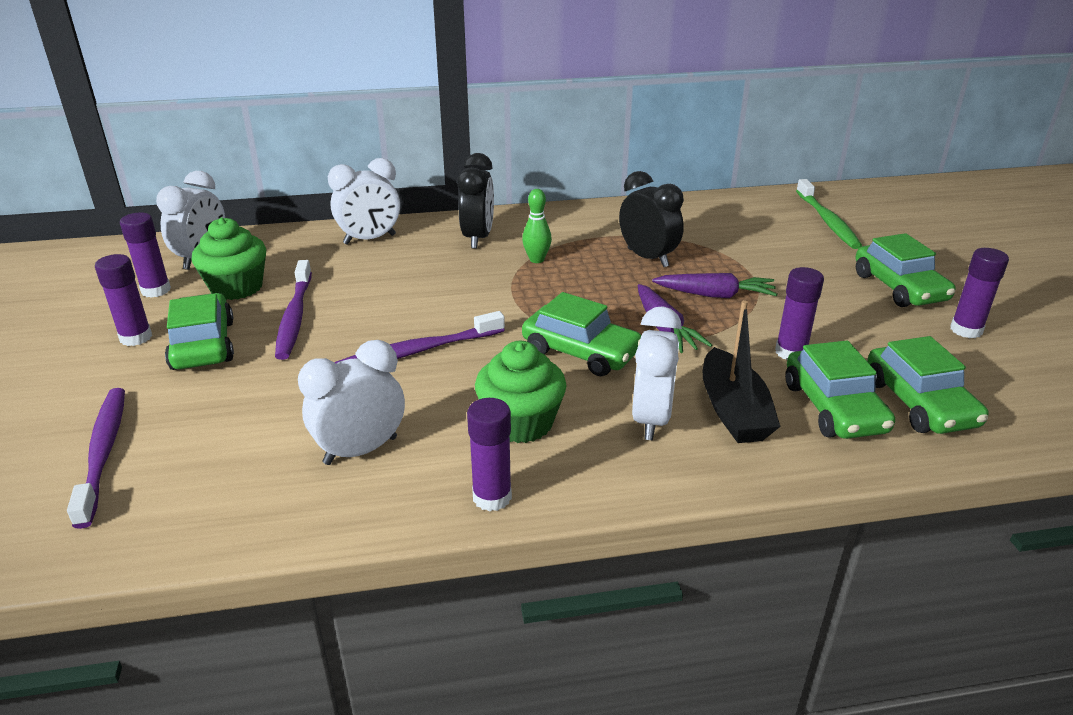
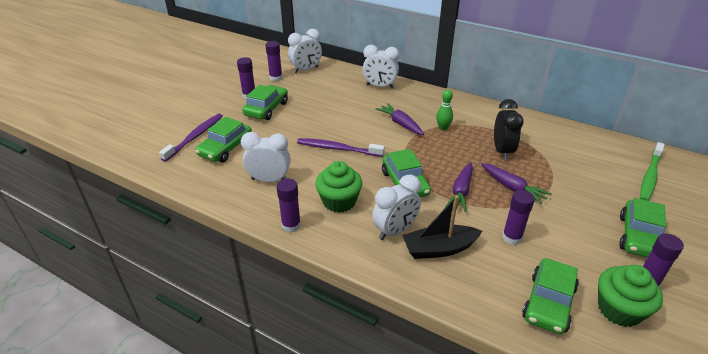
camera: 40 degrees right, 5 degrees up
(236, 287) = (304, 88): green cupcake -> green cupcake (619, 309)
(294, 317) = (310, 111): purple toothbrush -> none
(470, 278) = (400, 124): none -> purple carrot
(478, 238) = (428, 105): black clock -> none
(733, 411) = (439, 249): black boat -> black boat turned 45 degrees clockwise
(834, 408) = (494, 277): green car -> green car (225, 148)

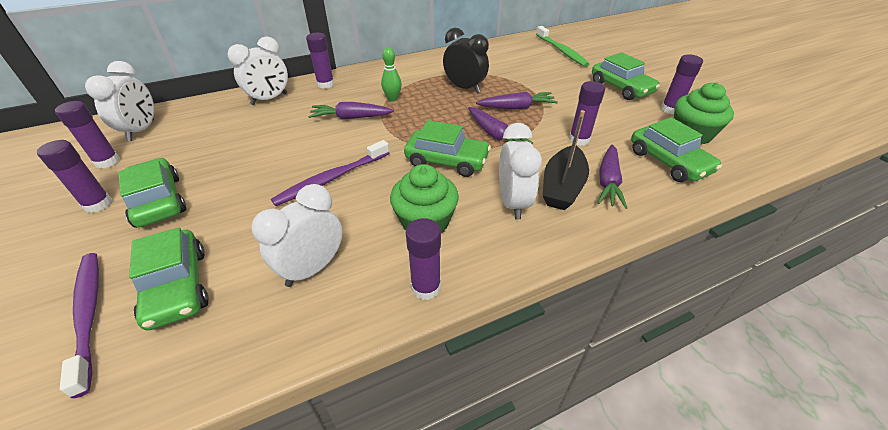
camera: 55 degrees left, 5 degrees up
(422, 95) = (325, 84): none -> purple glue stick
(474, 272) = (608, 182): none -> purple carrot

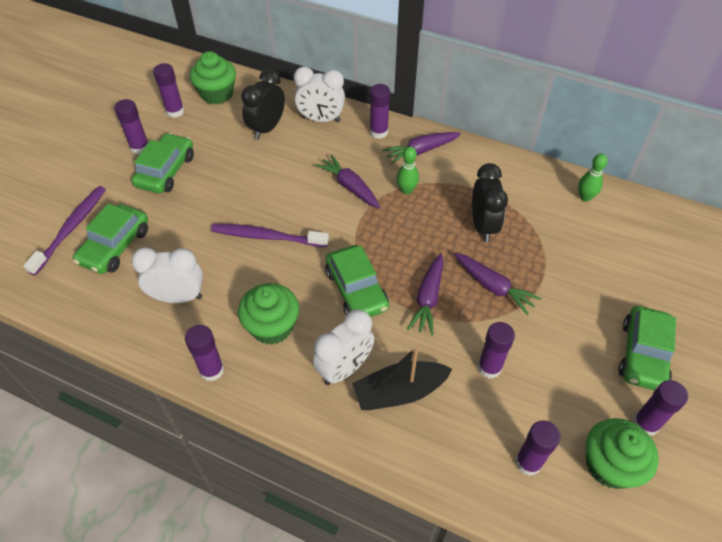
camera: 50 degrees right, 10 degrees up
(141, 130) = (217, 94): white clock -> green cupcake
(228, 125) = (267, 128): none -> black clock
(491, 51) = (585, 197): none -> green bowling pin
(561, 51) = (666, 255): green toothbrush -> none
(608, 182) = (441, 424): purple carrot -> purple carrot (421, 151)
(668, 162) = (528, 462): green car -> purple glue stick

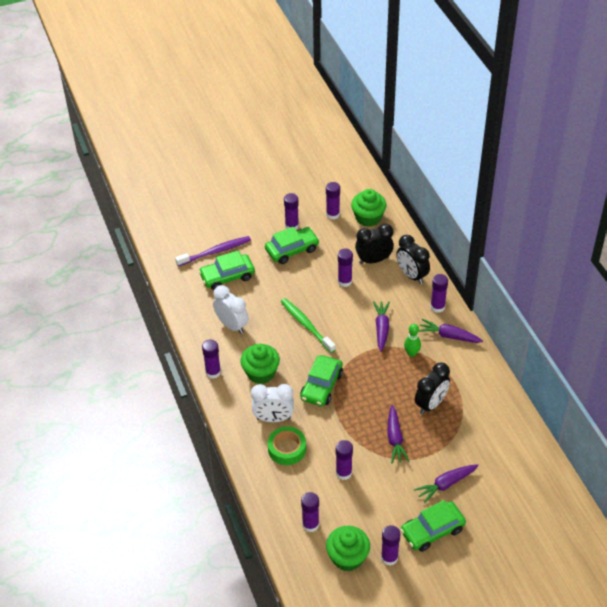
camera: 45 degrees right, 5 degrees down
(259, 166) = (344, 281): none -> purple glue stick
(267, 237) = (306, 325): purple toothbrush -> green toothbrush
(321, 119) = (411, 275): white clock -> black clock
(399, 392) = (287, 449): black boat -> green tape
(428, 298) = (353, 418): purple carrot -> purple carrot (446, 484)
(585, 197) = (515, 433): green bowling pin -> none

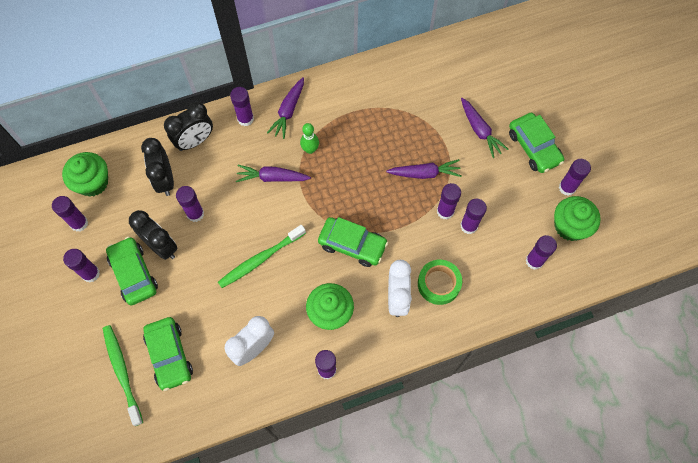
camera: 90 degrees left, 20 degrees up
(215, 252) = (122, 373): purple toothbrush -> green toothbrush
(357, 454) = (445, 211): none -> purple glue stick
(431, 404) = (380, 136): black clock -> black clock (161, 246)

